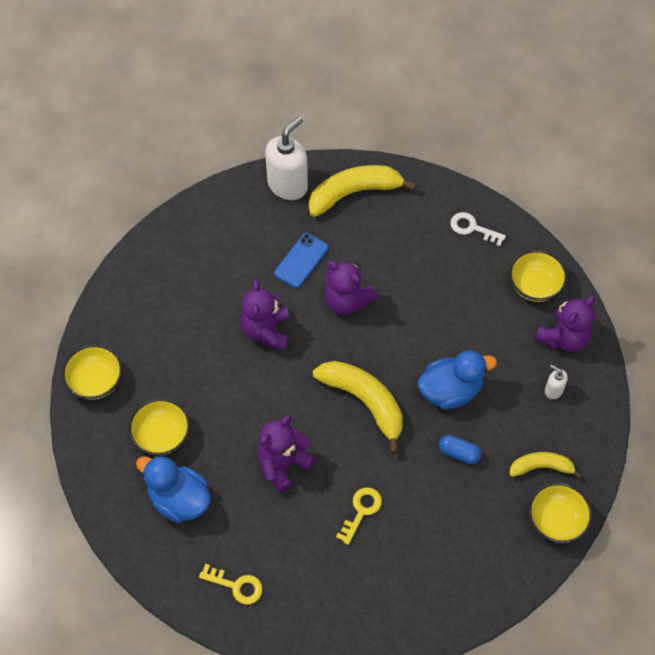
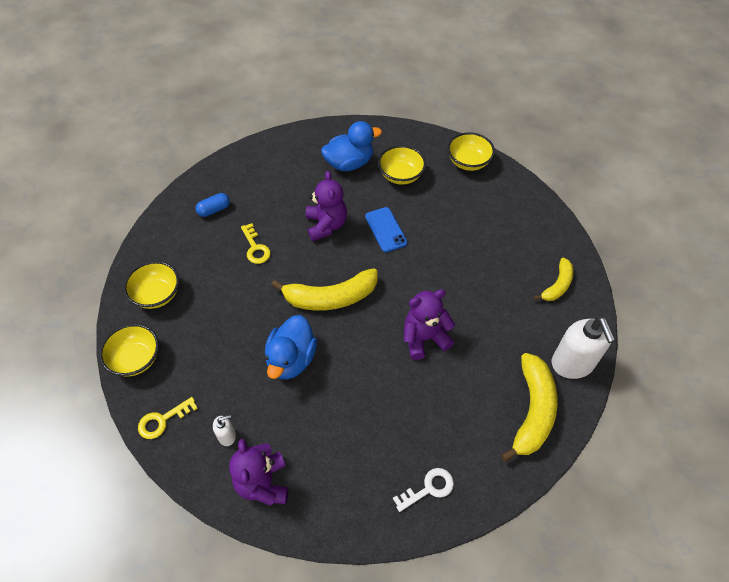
camera: 125 degrees right, 5 degrees down
(236, 586) = (271, 162): yellow key -> yellow key (162, 420)
(266, 331) = (437, 271): purple teddy bear -> none
(301, 260) = (486, 329): blue phone -> blue phone (385, 229)
(459, 453) = (240, 331): blue capsule -> blue capsule (214, 210)
(535, 286) = (330, 499): yellow bowl -> yellow bowl (157, 294)
(541, 467) = (179, 379): yellow banana -> yellow banana (557, 285)

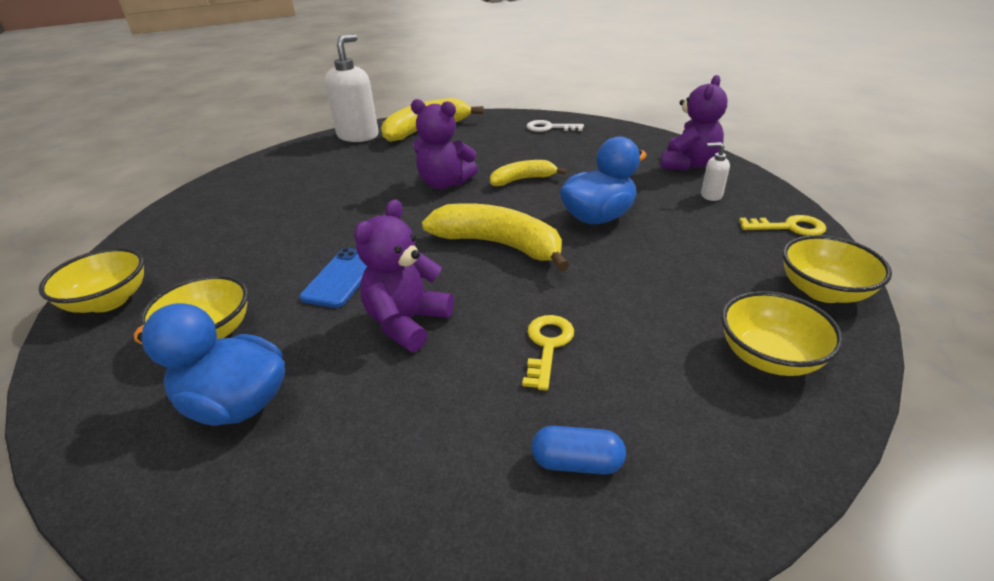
camera: 140 degrees left, 20 degrees down
(557, 285) = (279, 169): yellow banana -> yellow banana (523, 179)

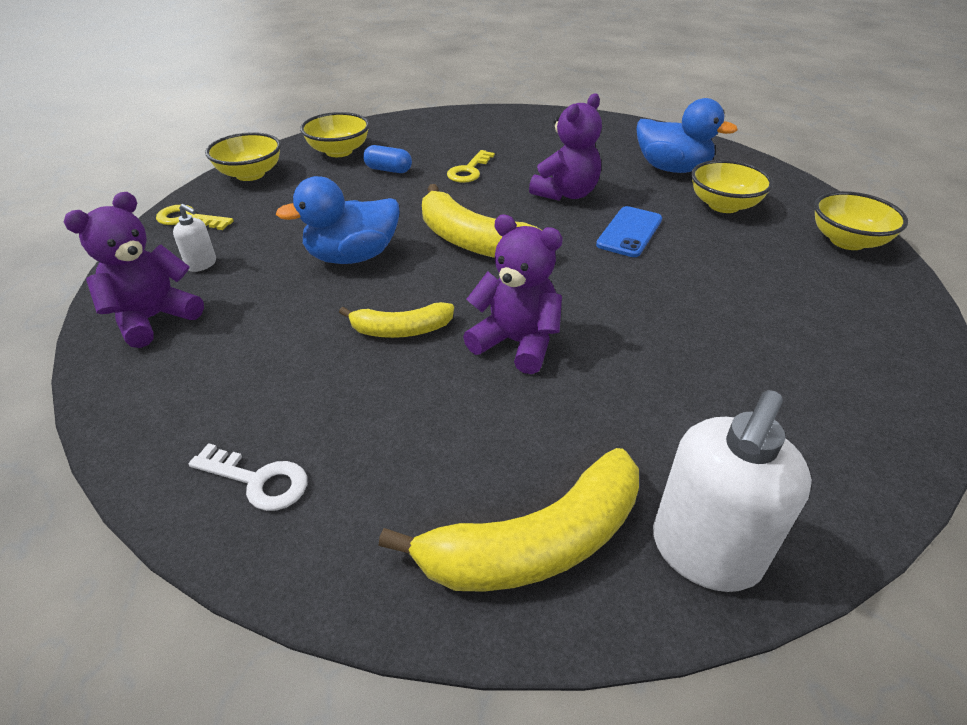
camera: 170 degrees left, 5 degrees up
(577, 462) = (479, 132): blue capsule -> blue capsule (388, 170)

